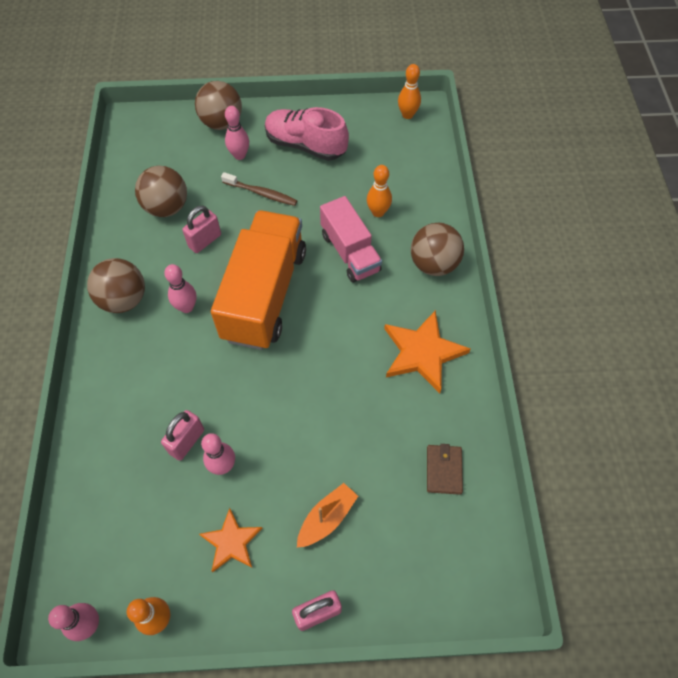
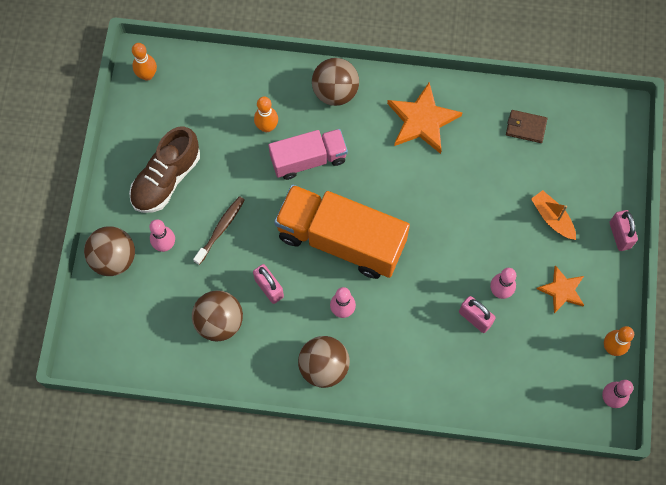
camera: 80 degrees left, 10 degrees up
(305, 145) = (166, 179): pink shoe -> brown shoe

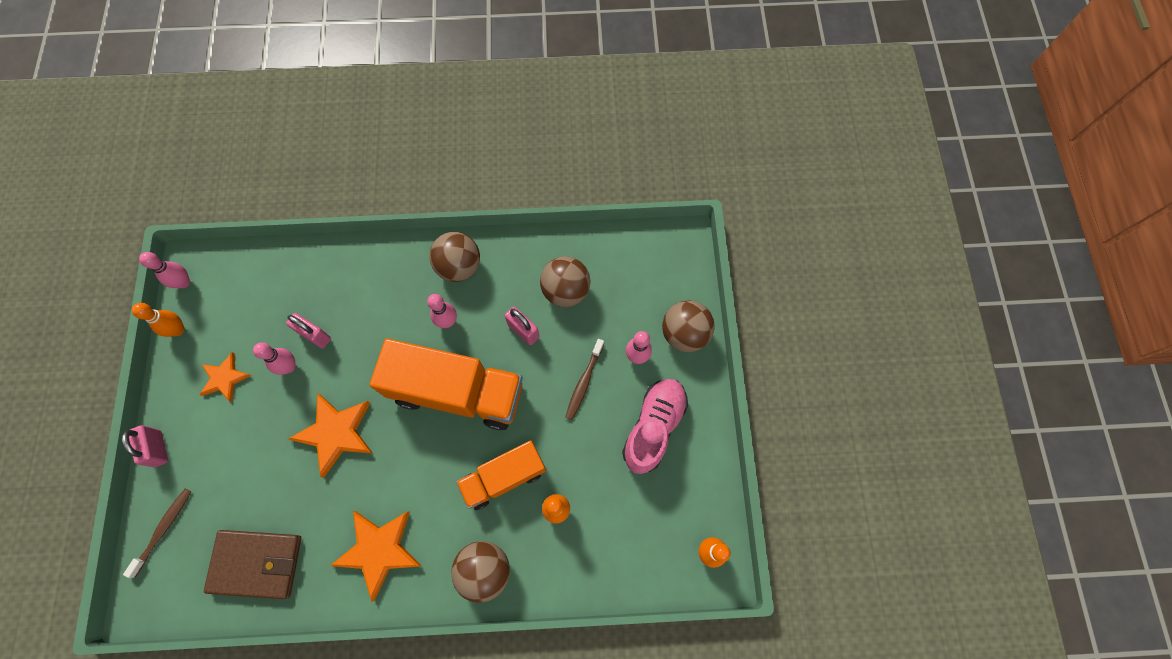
camera: 170 degrees right, 0 degrees up
(166, 179) = (653, 427): brown shoe -> pink shoe
(308, 159) = (504, 477): pink truck -> orange truck
(456, 222) = (336, 433): none -> orange star
(526, 127) = (257, 563): brown wallet -> brown wallet, size x1.87
(552, 218) = (231, 455): orange boat -> none
(608, 166) = (163, 529): none -> brown toothbrush

